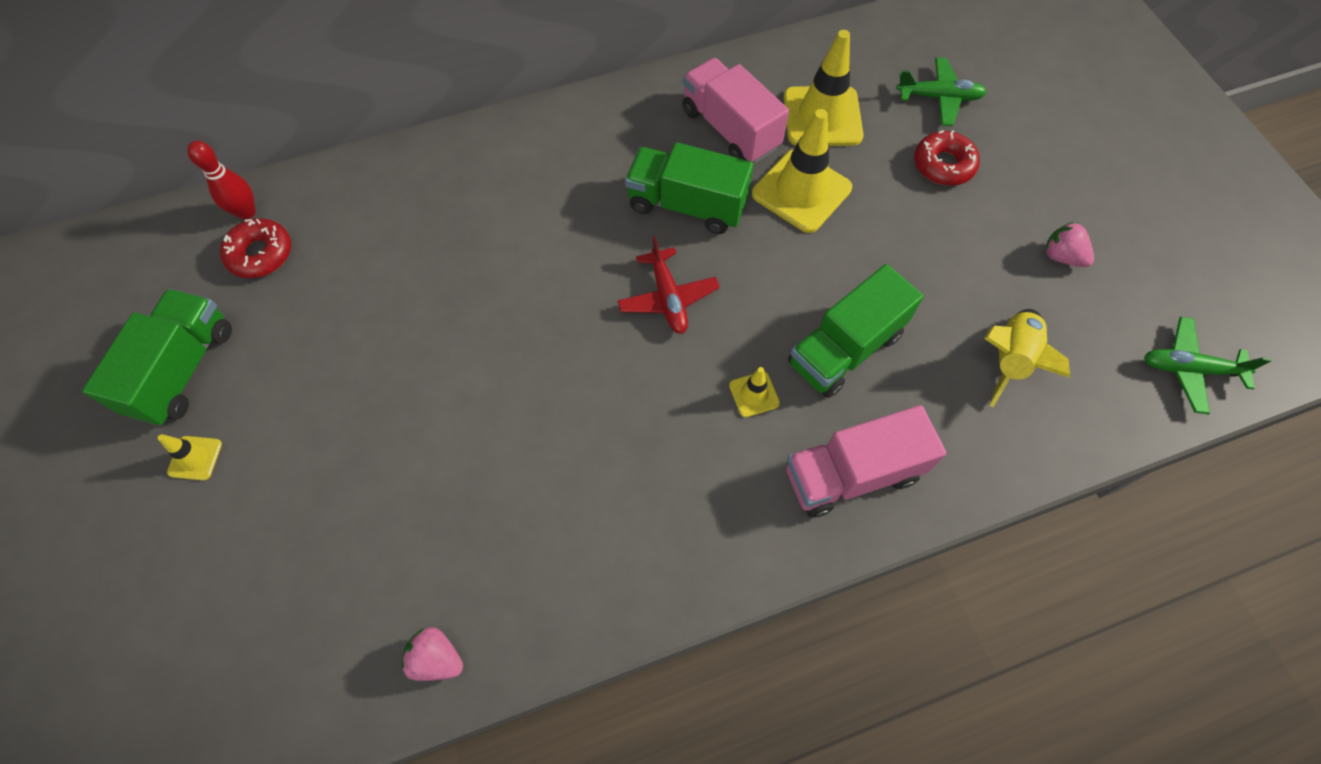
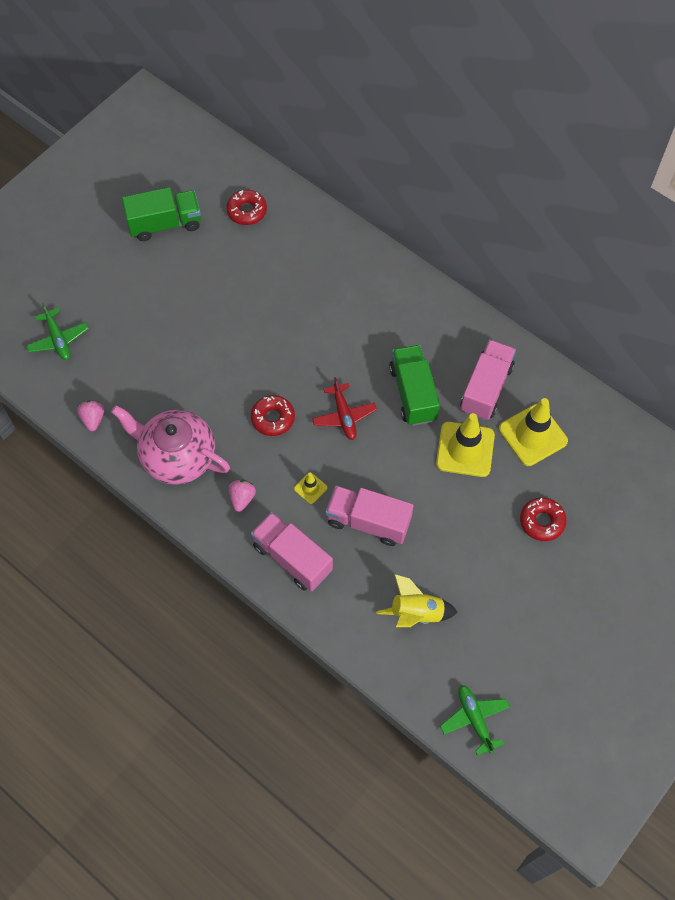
camera: 60 degrees right, 0 degrees up
(195, 458) = (126, 260): yellow traffic cone -> none
(247, 212) = (266, 188): red bowling pin -> none
(590, 555) = (177, 456): none -> pink teapot
(614, 387) = (273, 418): none -> red donut
(668, 298) = (344, 416): red plane -> red plane turned 60 degrees counterclockwise
(845, 349) = (368, 522): green truck -> pink truck
(939, 98) = (598, 496): green plane -> green plane (58, 339)
(1061, 256) = (514, 618): pink strawberry -> pink strawberry (242, 498)

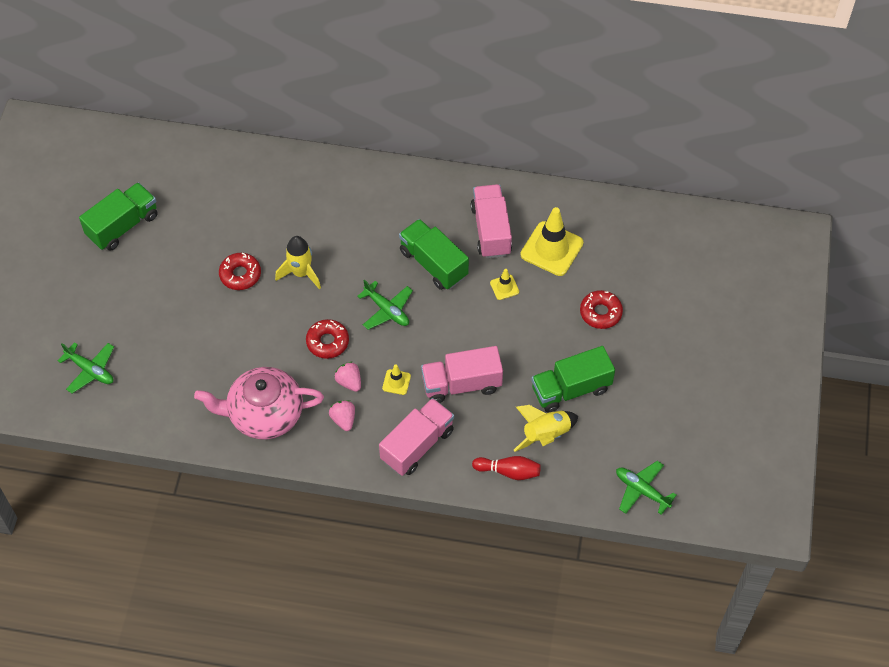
camera: 30 degrees left, 5 degrees down
(93, 419) = (168, 421): pink strawberry -> pink strawberry (349, 382)
(247, 211) = (191, 180): red donut -> red donut (240, 275)
(289, 342) = (301, 273): none -> yellow rocket
(292, 558) = (417, 445): pink truck -> pink truck turned 120 degrees clockwise
(344, 416) = (387, 310): red plane -> green plane
(360, 630) = (508, 471): none -> red bowling pin
(465, 449) = (504, 287): yellow traffic cone -> yellow traffic cone, size x0.47
(467, 581) = (571, 389): none -> green truck

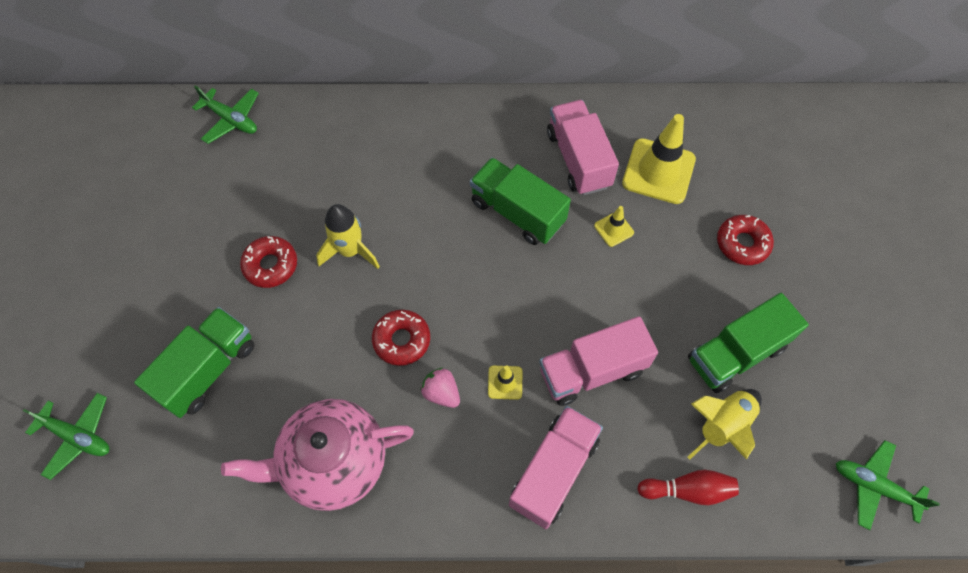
camera: 10 degrees left, 5 degrees up
(123, 226) = (107, 224): green truck -> green truck (208, 370)
(343, 419) = (444, 450): pink strawberry -> none
(387, 310) = (471, 283): green plane -> green plane (231, 120)

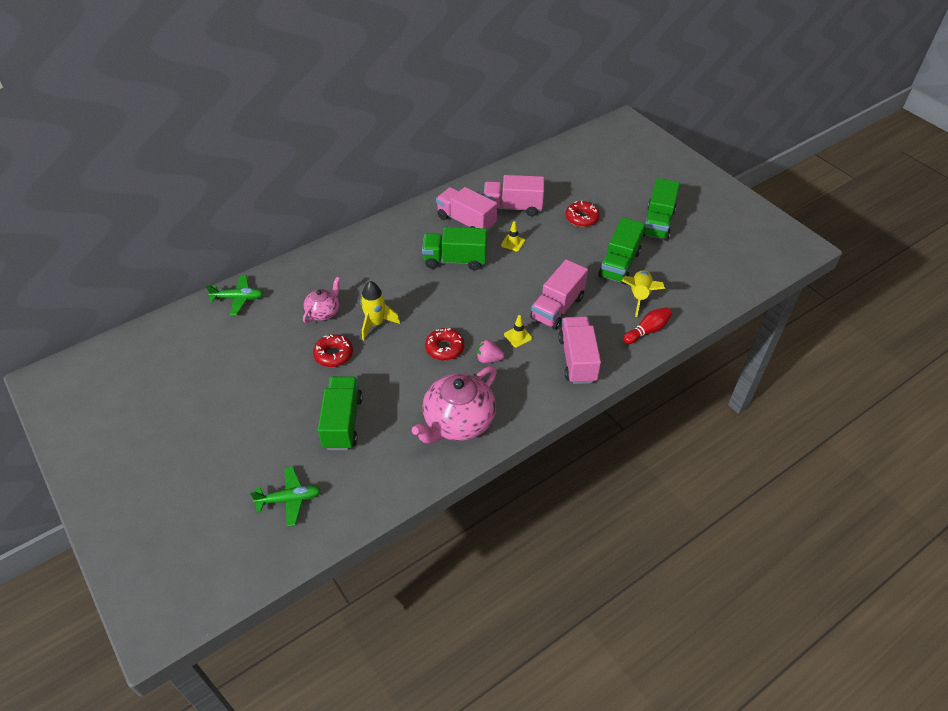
camera: 35 degrees left, 15 degrees down
(306, 196) = (324, 312): none -> pink teapot
(658, 171) = (513, 207): yellow traffic cone -> pink truck
(851, 317) = (657, 223): none -> green truck
(874, 486) = (725, 283): green plane -> none

